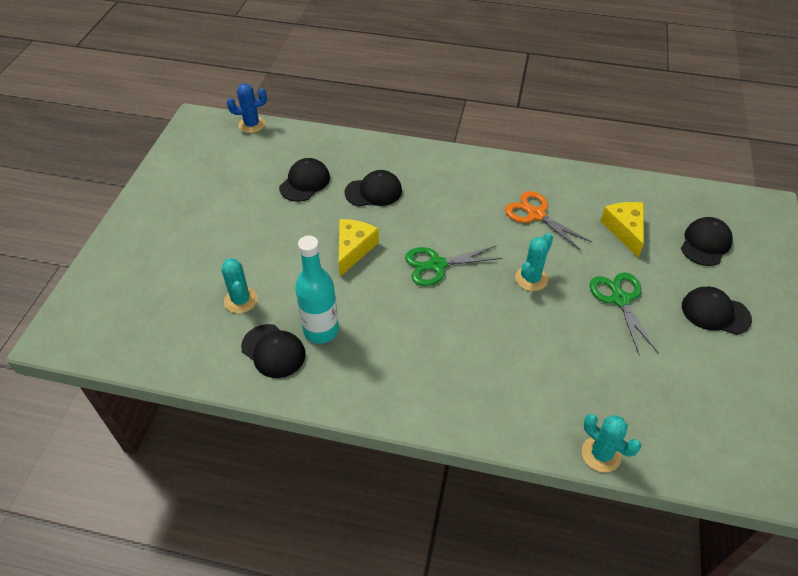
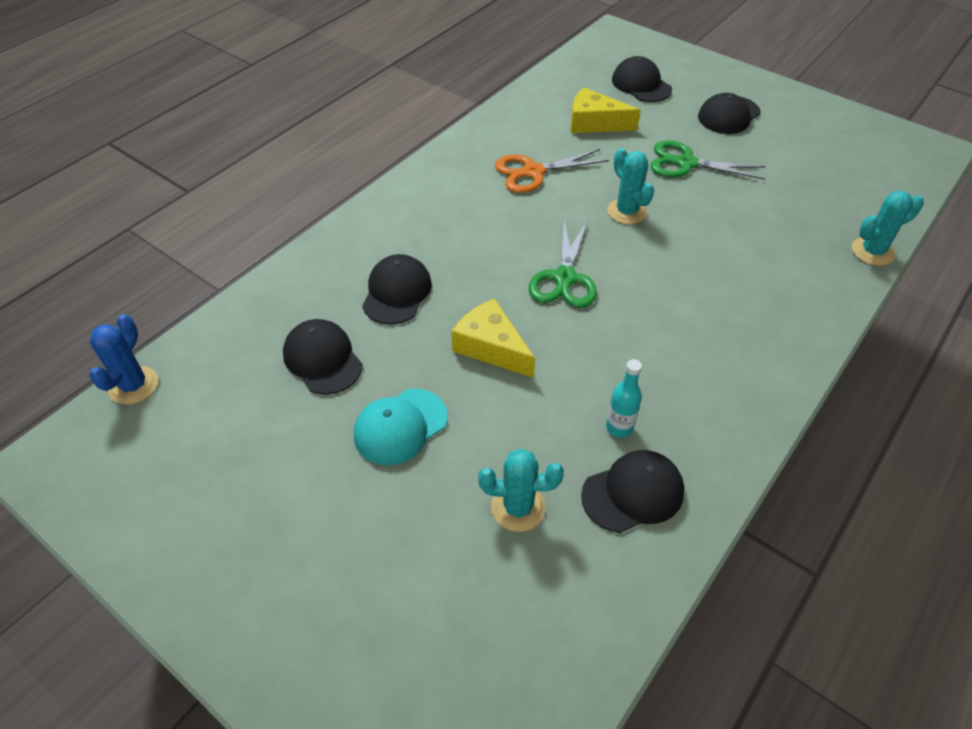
camera: 65 degrees left, 0 degrees up
(273, 231) = (400, 426): none -> turquoise cap
(321, 330) = (619, 427): turquoise bottle -> turquoise bottle, size x0.53

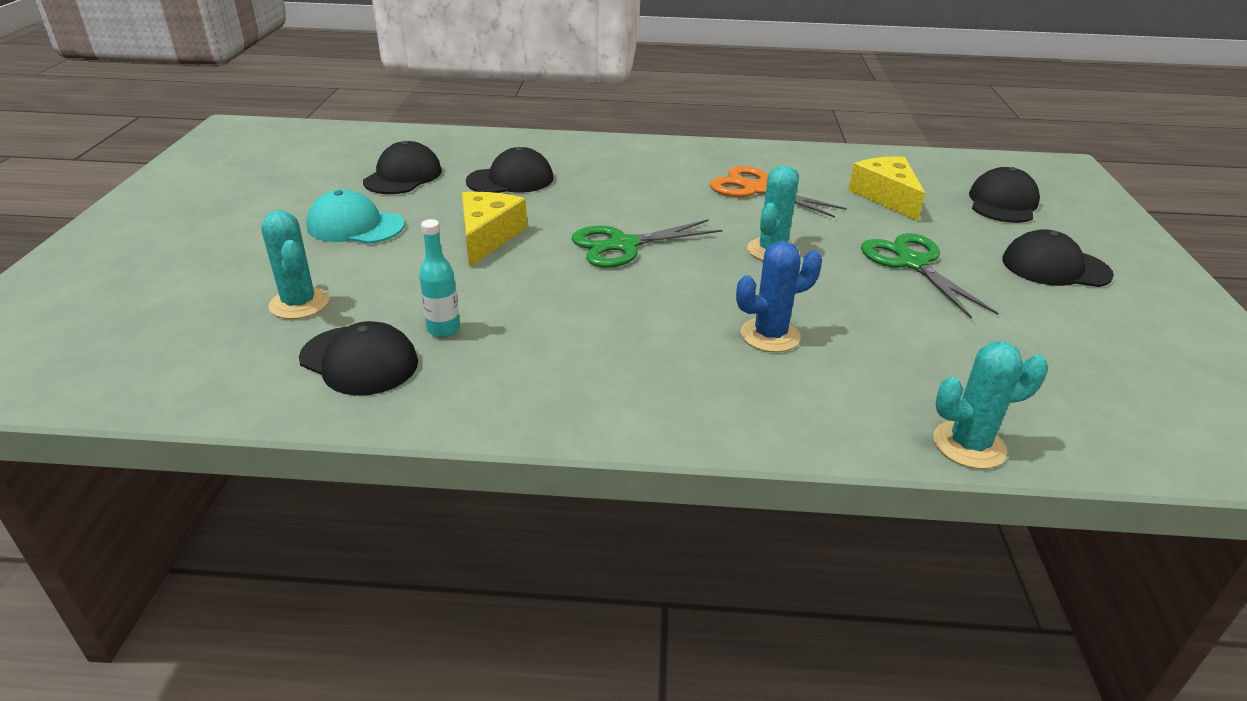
camera: 55 degrees right, 15 degrees down
(133, 385) = (319, 128): blue cactus -> blue cactus (770, 335)
(872, 252) = (969, 445): turquoise cactus -> turquoise cactus turned 45 degrees counterclockwise

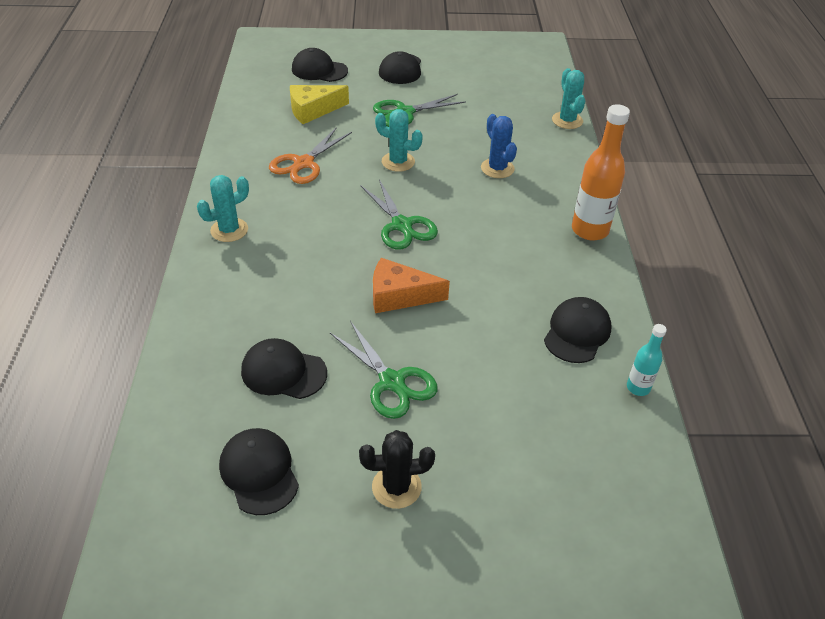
camera: 95 degrees left, 10 degrees up
(223, 221) = (396, 487): none -> black cactus
(299, 304) = (521, 383): turquoise cactus -> turquoise cactus (229, 230)
(355, 226) = (392, 382): turquoise cap -> green scissors
(443, 329) = (531, 299): turquoise bottle -> turquoise bottle (638, 387)
(488, 237) = (399, 296): yellow cheese -> orange cheese
(510, 180) = (290, 296): black cap -> black cap (259, 472)
(592, 414) = (590, 230): none -> orange bottle

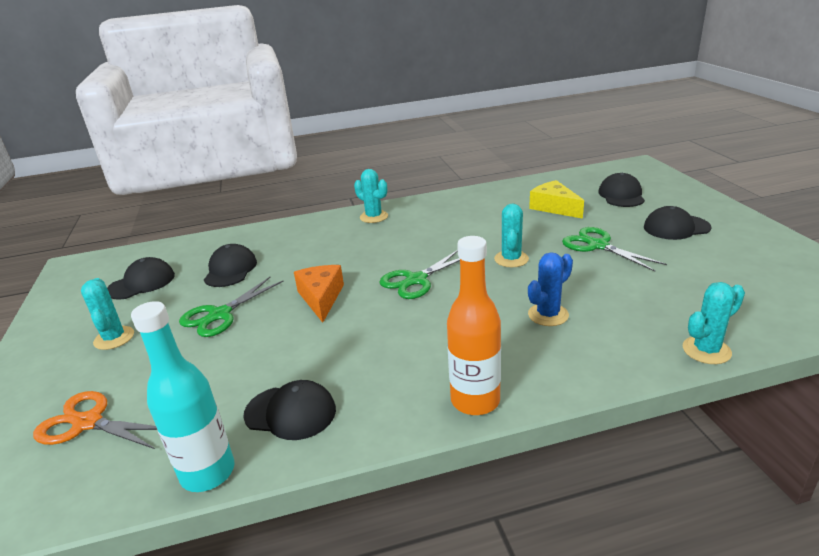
camera: 80 degrees right, 15 degrees down
(303, 163) = (473, 221): orange scissors -> orange scissors (87, 423)
(396, 487) = (114, 338): black cactus -> turquoise cactus
(638, 387) = (208, 473): turquoise bottle -> turquoise bottle, size x1.90

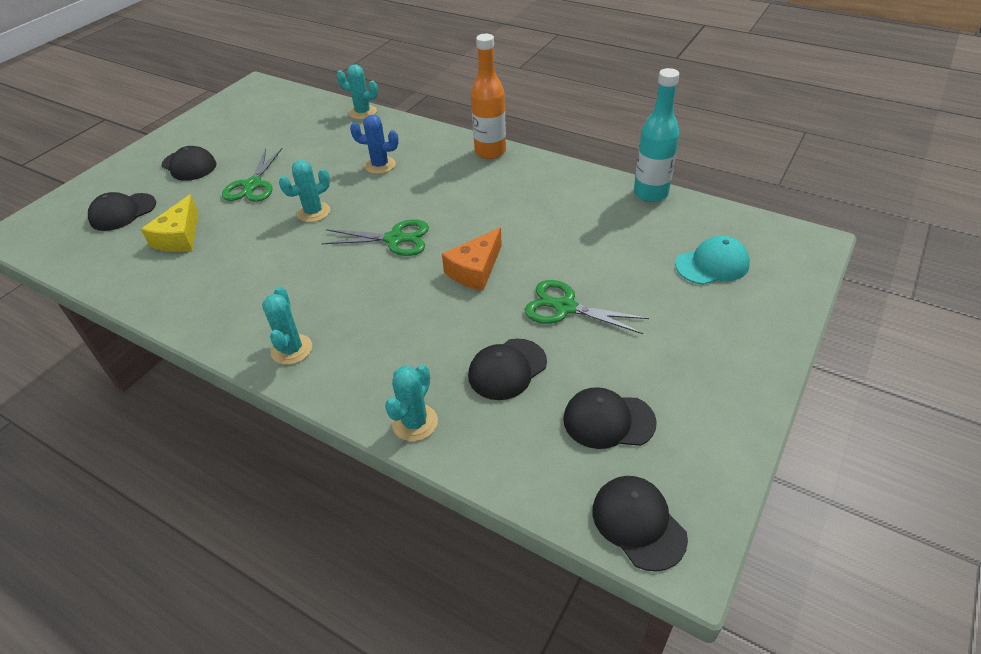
camera: 135 degrees left, 15 degrees up
(87, 423) = (712, 264): orange scissors -> turquoise cap
(114, 338) = (669, 342): turquoise cactus -> turquoise cactus (415, 422)
(220, 315) = (565, 307): green scissors -> green scissors turned 150 degrees counterclockwise
(290, 412) = (583, 198): black cap -> black cap (638, 523)

